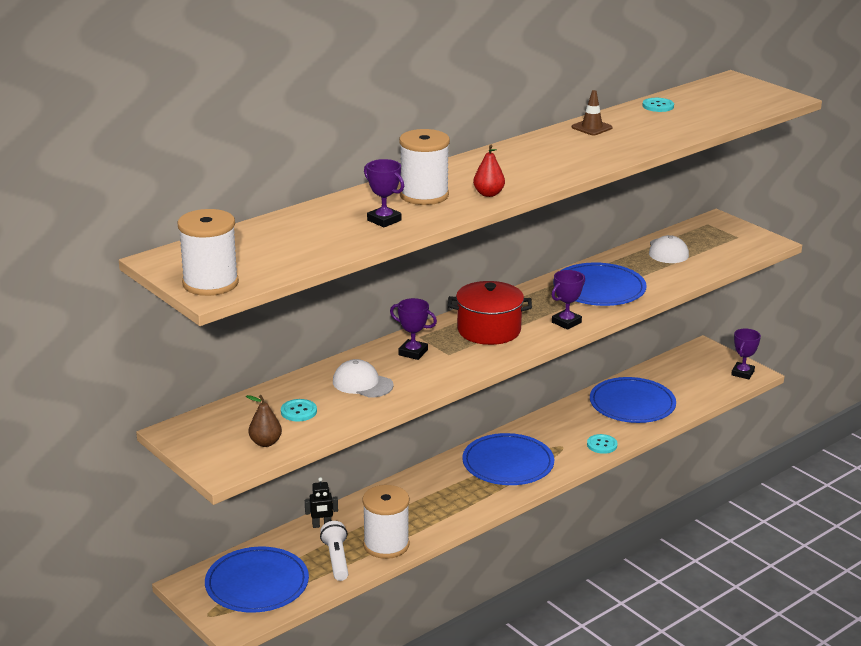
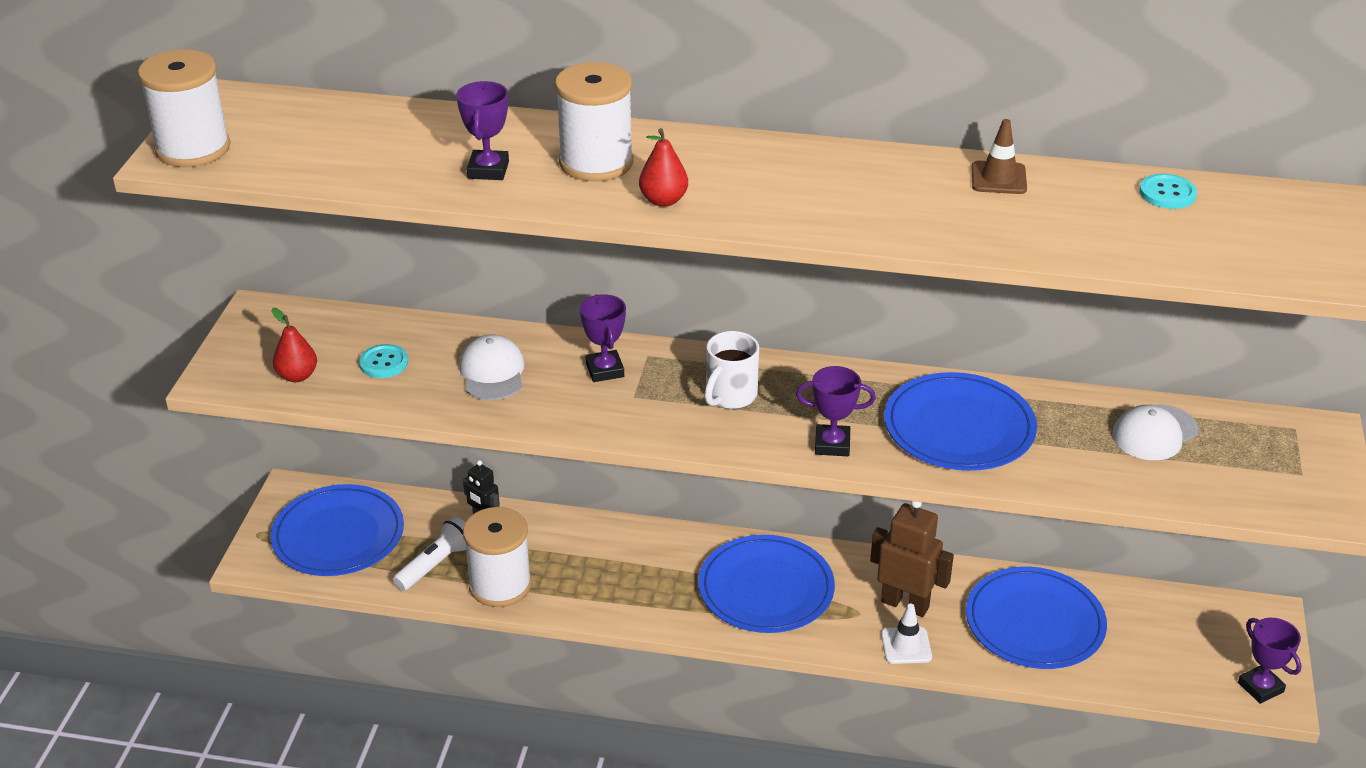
camera: 50 degrees right, 10 degrees up
(265, 443) = (297, 376): brown pear -> red pear
(489, 330) = (730, 396): red pot -> white mug
(573, 431) = (905, 604): none -> brown robot
(602, 445) = (906, 646): turquoise button -> white traffic cone
(742, 373) = (1260, 687): purple trophy -> purple trophy turned 75 degrees clockwise

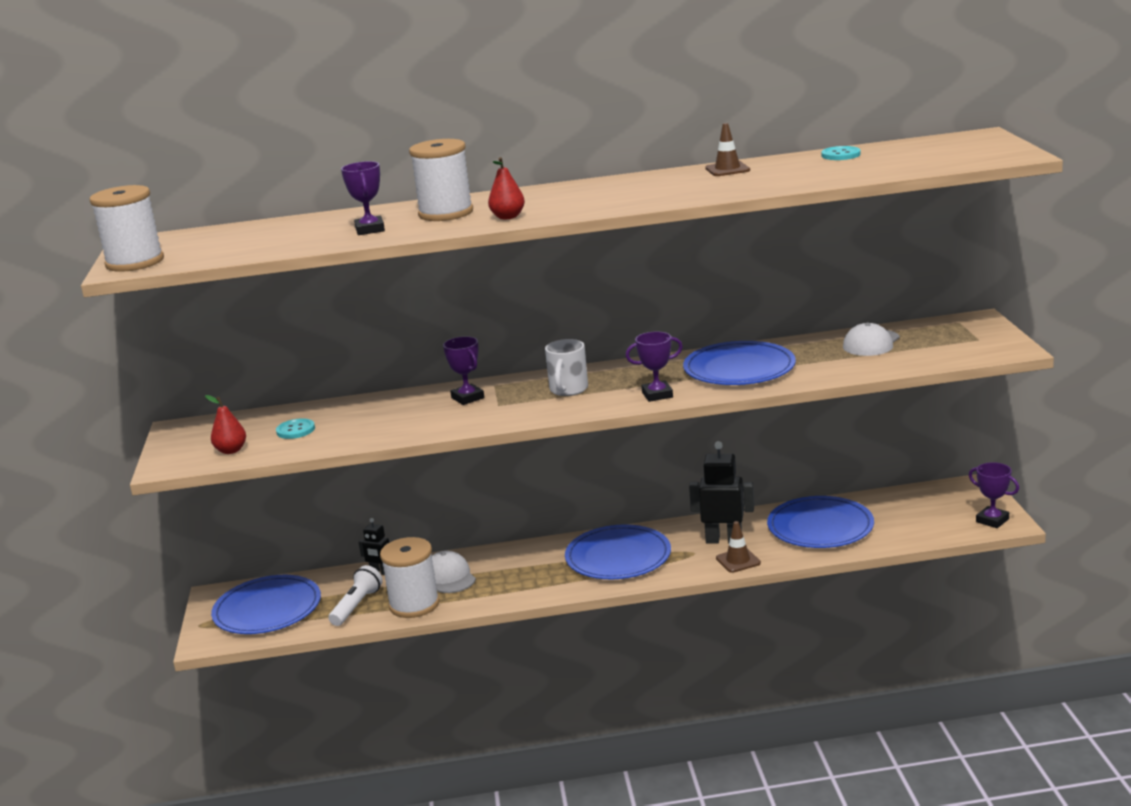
camera: 15 degrees left, 15 degrees down
(492, 372) = (383, 417): white cap -> white cap (449, 577)
(905, 604) = (724, 540): brown robot -> black robot
(906, 646) = (738, 561): white traffic cone -> brown traffic cone

